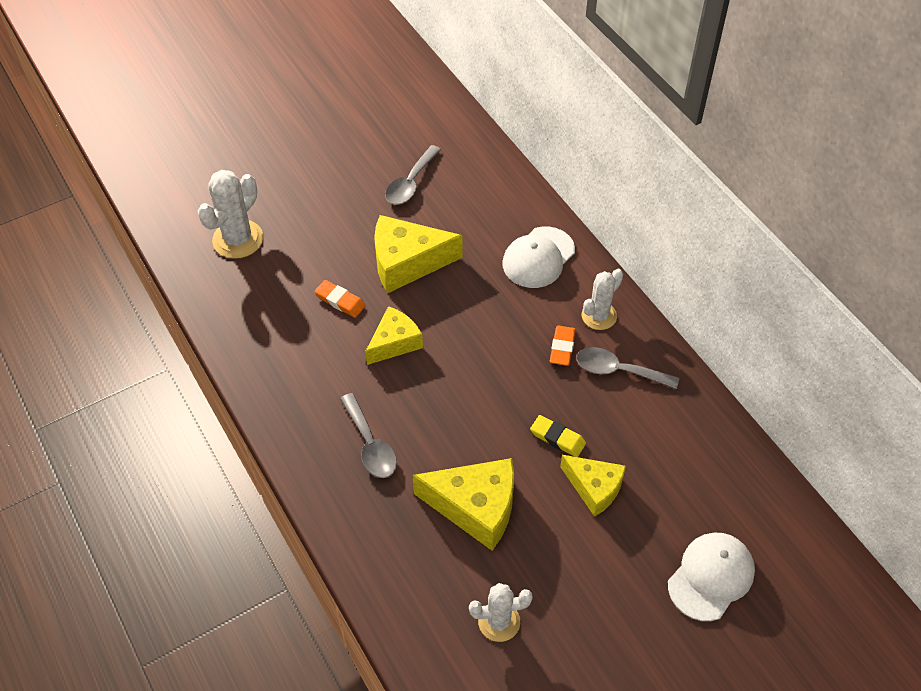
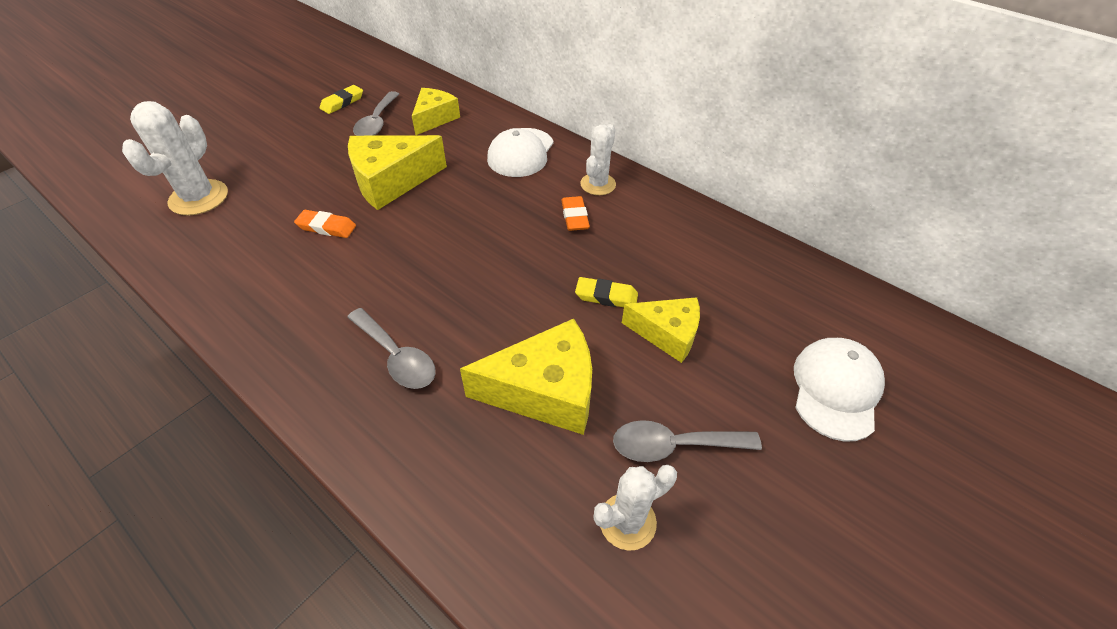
camera: 20 degrees left, 5 degrees down
(383, 147) = (342, 102): none -> yellow eraser
(394, 342) = (397, 250): yellow cheese -> yellow cheese (434, 118)
(618, 371) = (638, 223): grey spoon -> grey spoon (674, 445)

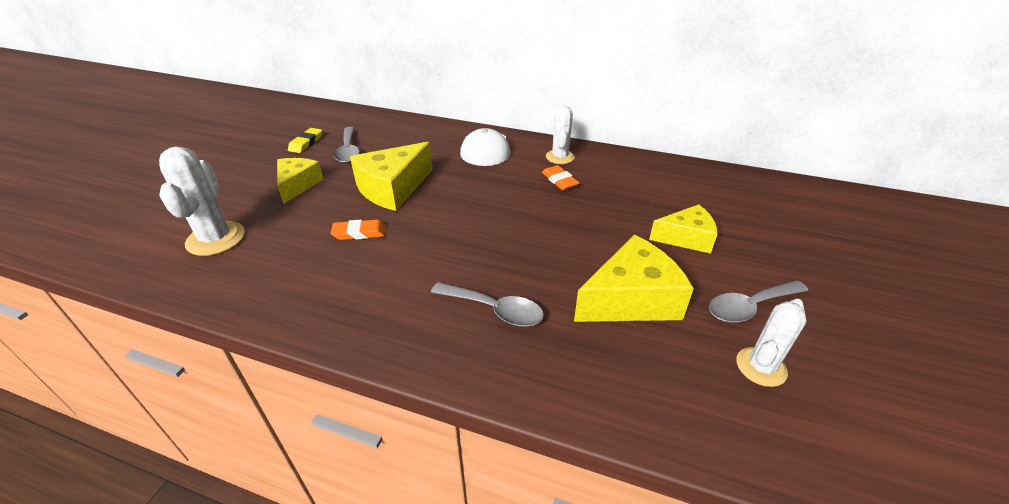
camera: 20 degrees left, 10 degrees down
(434, 118) = (396, 139): yellow cheese -> yellow cheese (297, 185)
(606, 296) = (624, 225): yellow eraser -> none
(835, 389) = (819, 242): white cap -> none

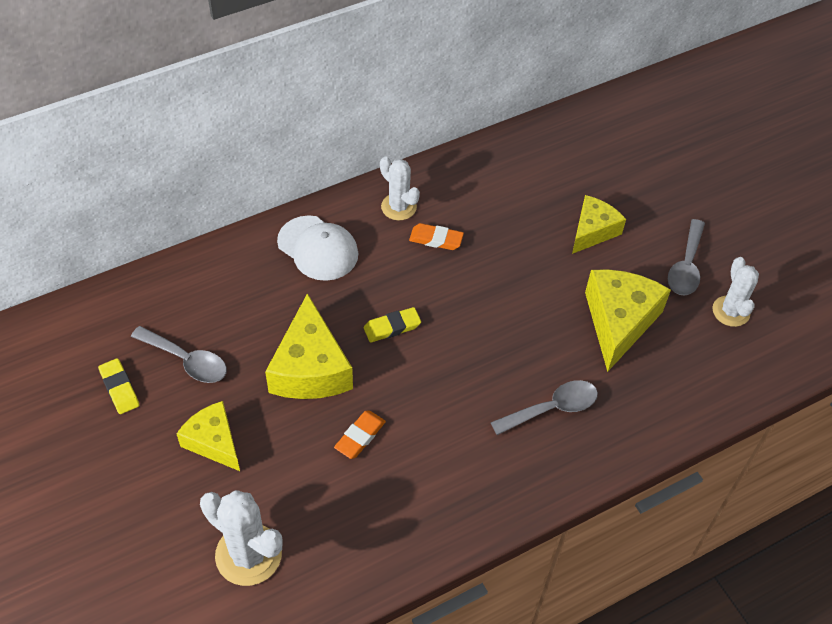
camera: 50 degrees left, 15 degrees up
(465, 200) = (392, 327): none -> yellow eraser

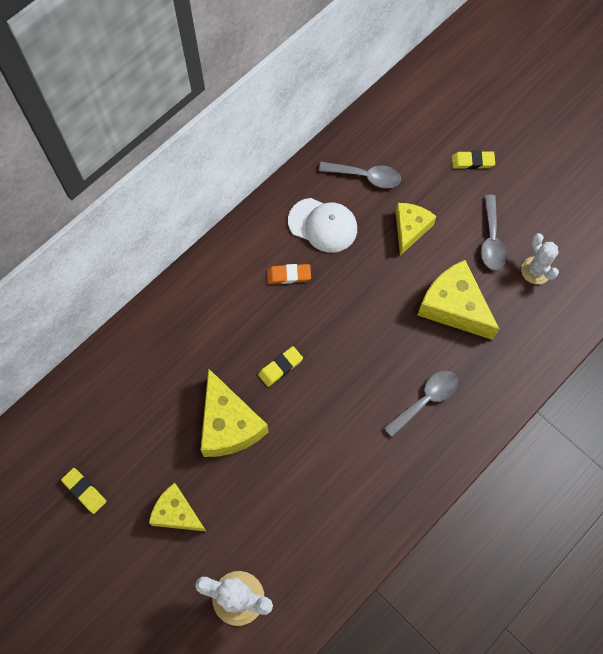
camera: 15 degrees left, 15 degrees up
(186, 360) = (128, 449): grey spoon -> grey spoon (365, 176)
(318, 248) = (196, 313): white cap -> white cap (323, 225)
(360, 436) = (288, 471): orange eraser -> none
(398, 207) = (248, 254): white cactus -> none
(618, 322) = (454, 307): yellow cheese -> yellow cheese turned 45 degrees counterclockwise
(688, 184) = (472, 161): none -> yellow eraser

